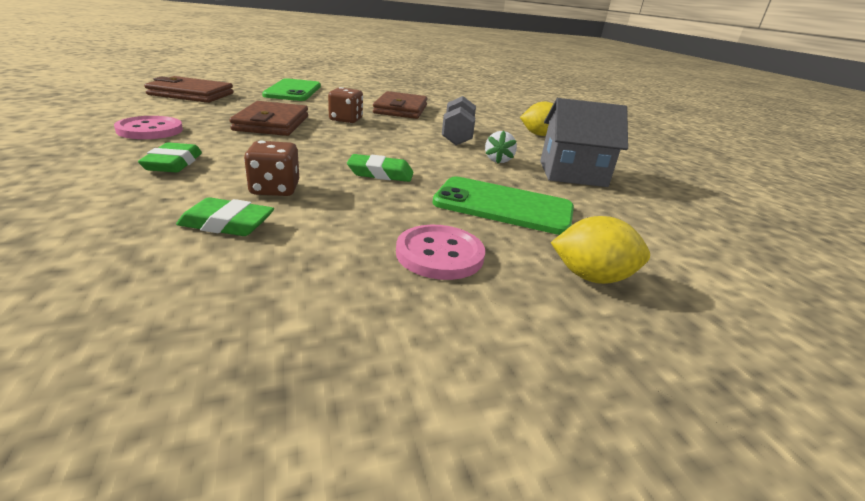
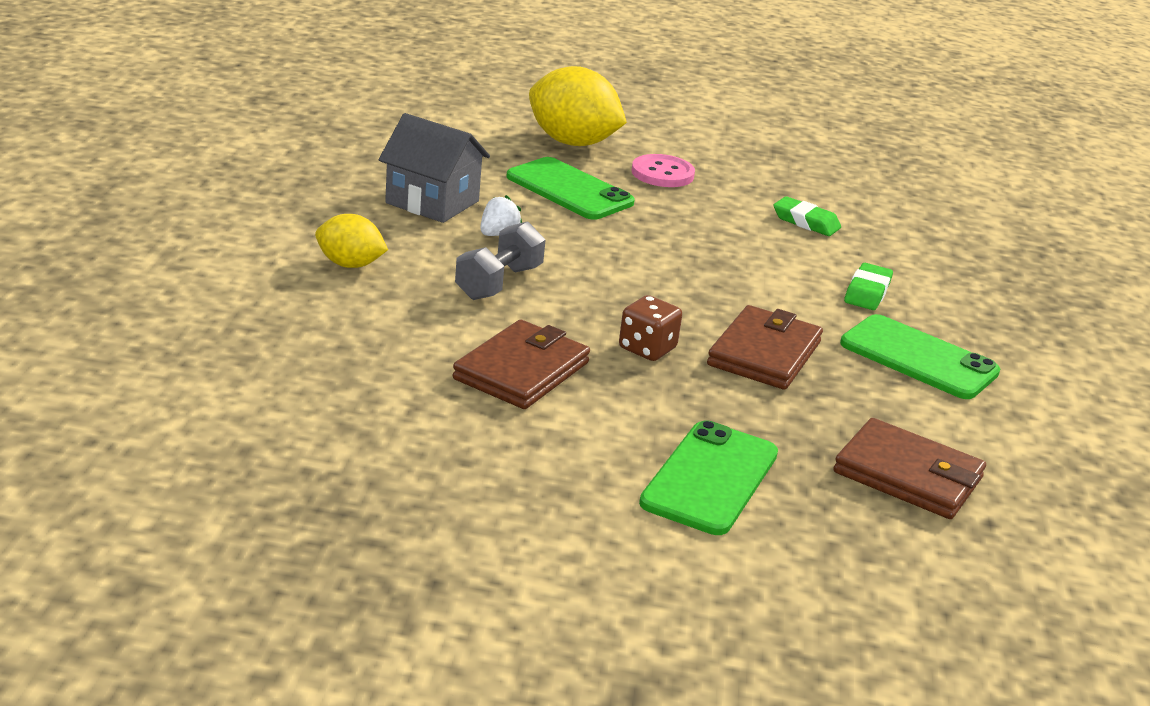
camera: 155 degrees left, 0 degrees up
(150, 130) = (918, 358): pink button -> green phone
(275, 189) = (769, 244): brown dice -> none
(380, 173) = (659, 242): green eraser -> none
(591, 277) = (572, 142): yellow lemon -> yellow lemon, size x1.75

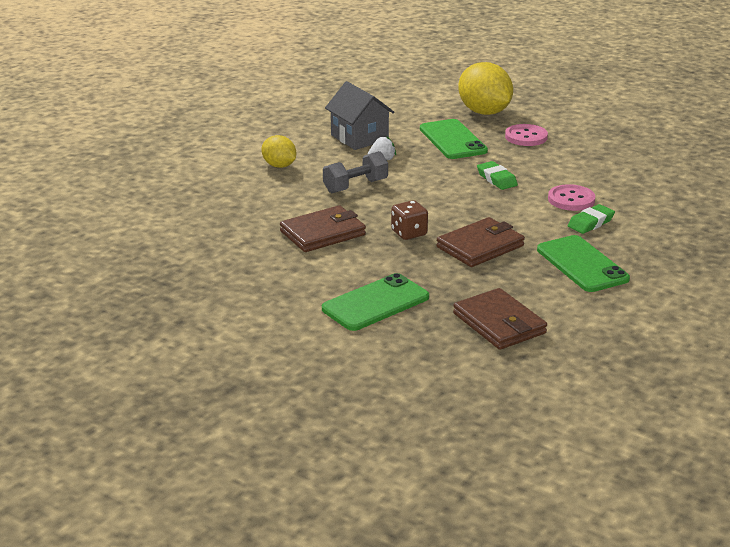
camera: 30 degrees right, 0 degrees up
(806, 222) = (595, 177): green eraser -> green eraser (496, 179)
(809, 260) = (571, 199): none -> pink button

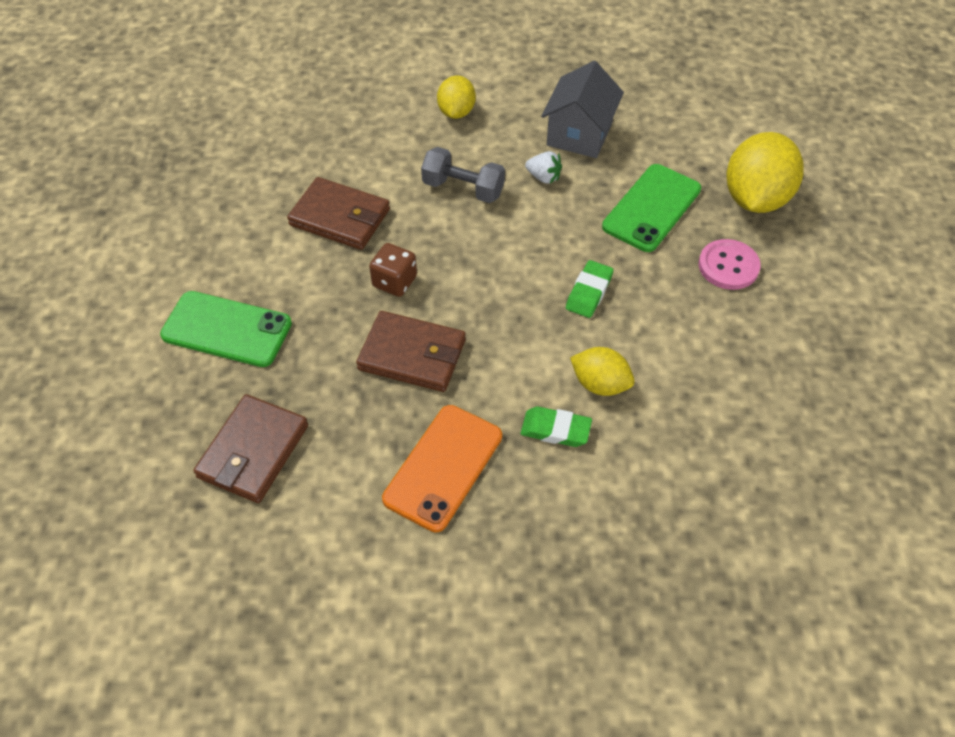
camera: 55 degrees right, 25 degrees up
(571, 199) = (600, 384): pink button -> yellow lemon
(582, 264) = (443, 467): green phone -> orange phone

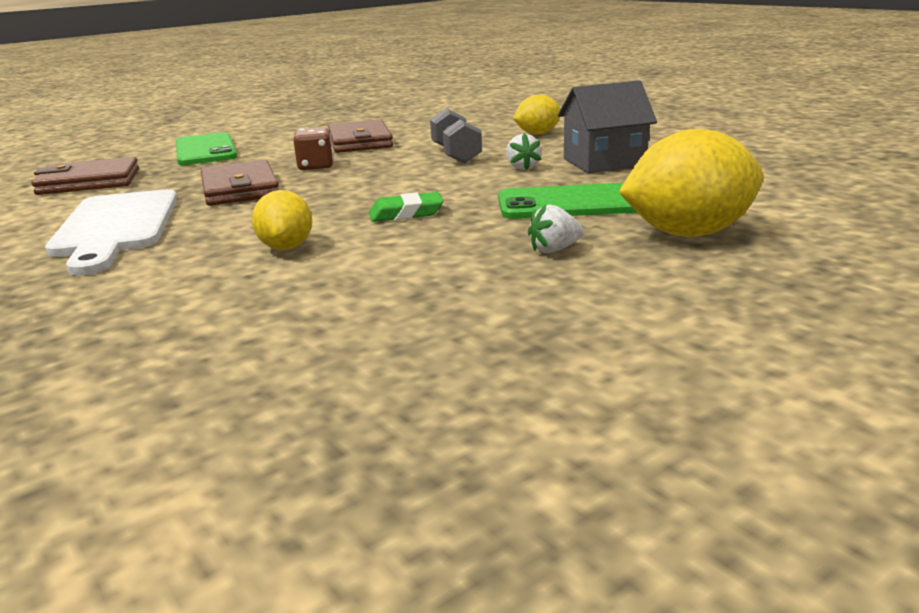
camera: 55 degrees right, 30 degrees down
(443, 467) = (116, 227): orange phone -> white cutting board
(555, 430) = (202, 248): green eraser -> none
(728, 266) = (554, 250): pink button -> white strawberry

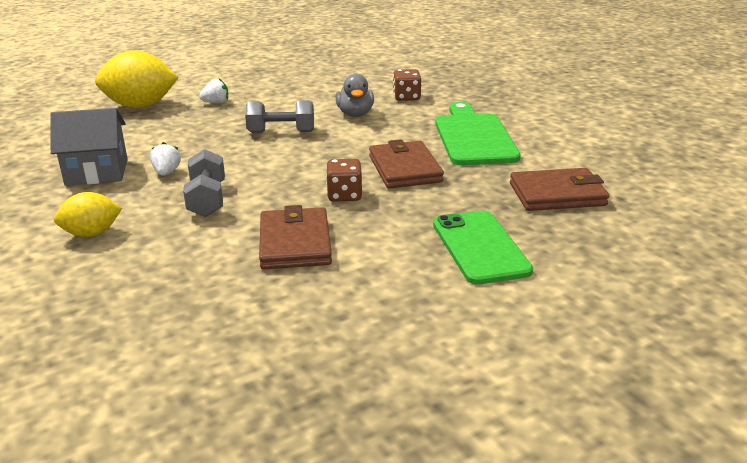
camera: 175 degrees left, 5 degrees up
(116, 227) = (473, 137): white cutting board -> green cutting board
(171, 287) = (406, 97): none -> brown dice
(286, 247) = (355, 114): yellow lemon -> grey duck
(406, 213) = (281, 132): green eraser -> grey dumbbell
(569, 203) = (175, 131): green phone -> none

